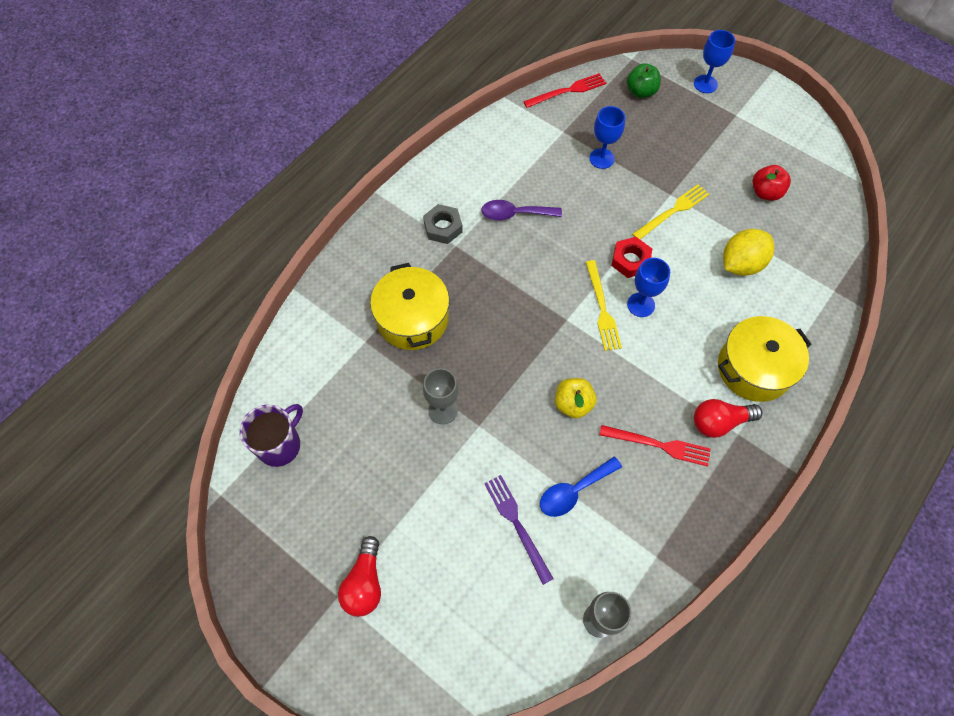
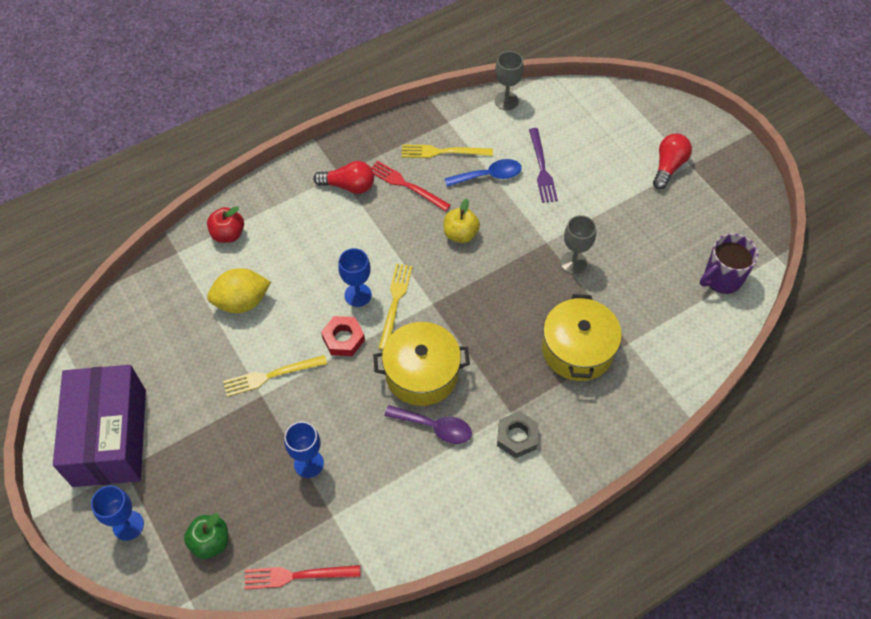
camera: 160 degrees left, 5 degrees down
(641, 507) = (443, 152): none -> yellow fork
(754, 368) = (294, 214): yellow pot -> yellow pot (421, 373)
(764, 130) = (109, 437): none -> purple box
(765, 192) = (165, 364): red apple -> red apple (228, 234)

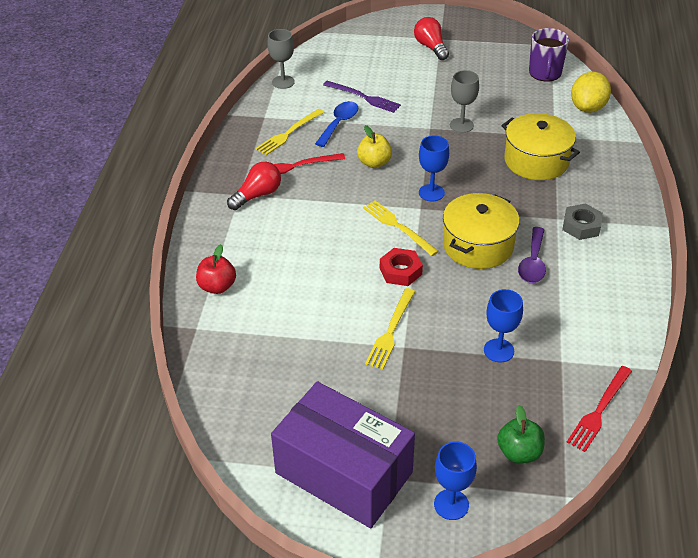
camera: 50 degrees left, 15 degrees down
(242, 302) = (297, 312): yellow lemon -> yellow lemon (588, 108)
(358, 295) = (368, 242): blue goblet -> blue goblet (431, 193)
(435, 427) = (533, 263): purple spoon -> purple spoon turned 135 degrees clockwise

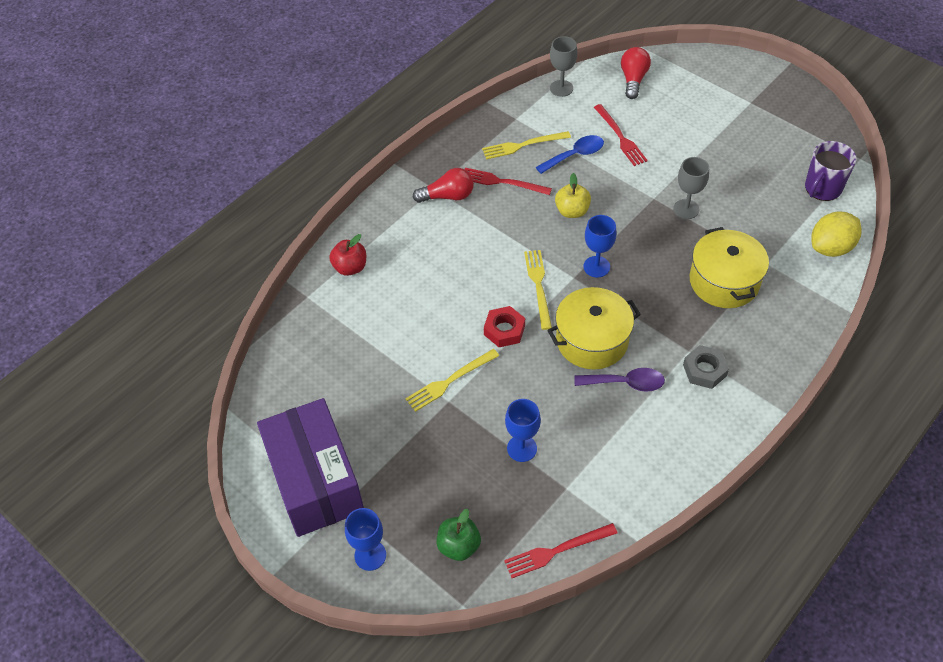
camera: 35 degrees right, 10 degrees up
(363, 97) = (620, 137): purple fork -> red fork
(431, 47) = (732, 108): red light bulb -> red light bulb (633, 80)
(533, 263) = (625, 383): purple spoon -> purple spoon turned 135 degrees counterclockwise

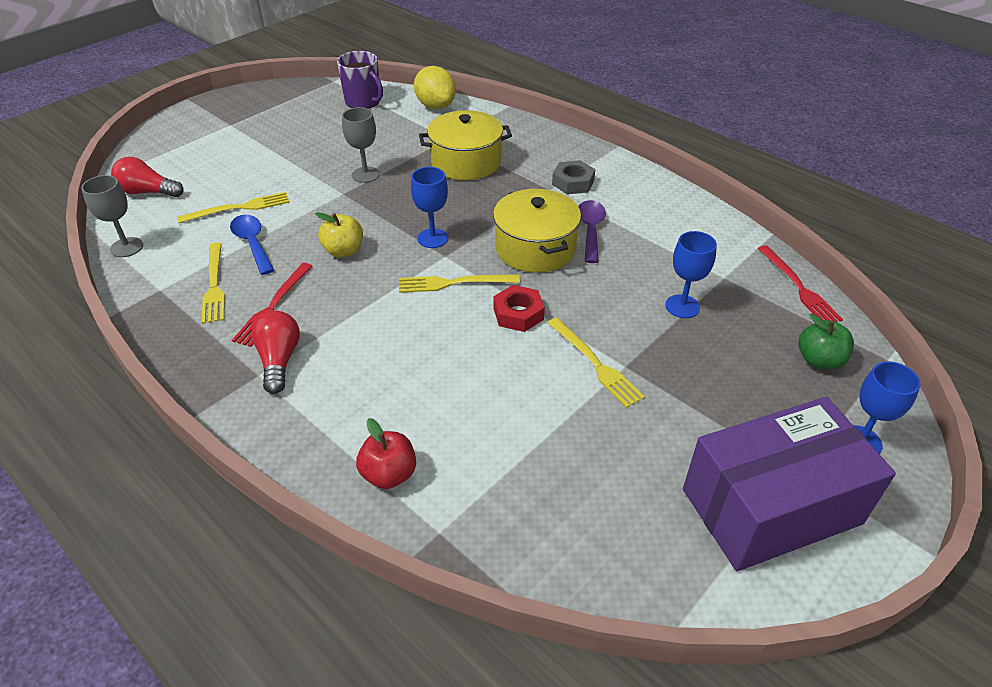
camera: 90 degrees left, 10 degrees down
(620, 137) = (238, 208): red fork -> yellow fork

